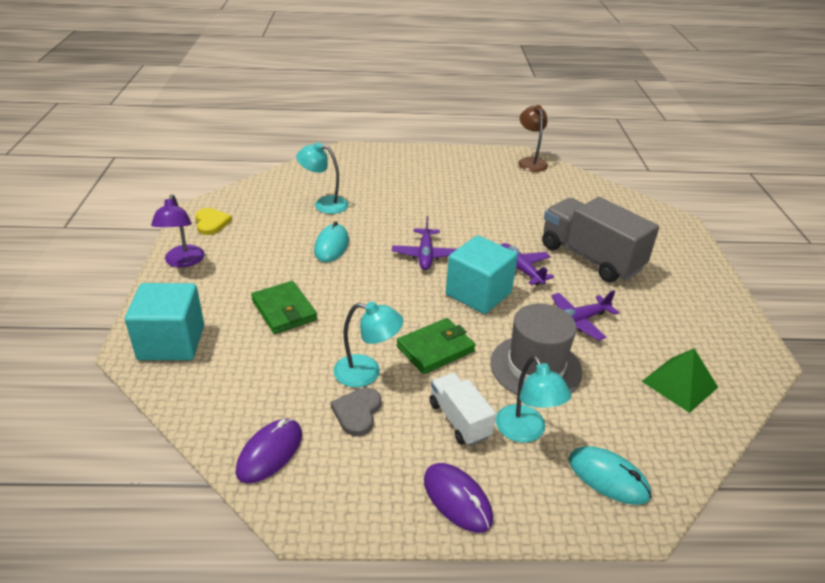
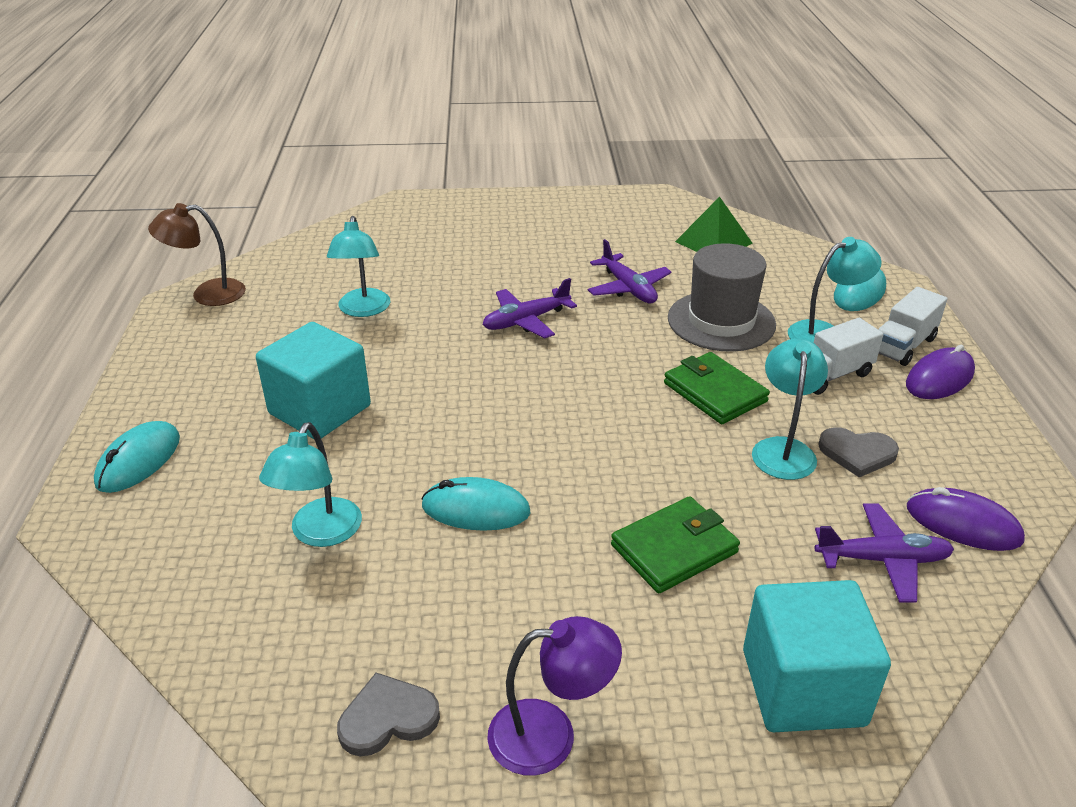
camera: 90 degrees left, 0 degrees up
(211, 223) = (388, 718): yellow heart -> grey heart
(383, 158) = (139, 460): none -> turquoise mouse
(425, 255) = (497, 402): purple plane -> purple plane (882, 560)
(478, 294) = (588, 356): turquoise cube -> turquoise cube (320, 410)
(511, 486) = (903, 345): none -> white truck
(523, 209) = (363, 310): none -> turquoise lamp
(590, 257) = (492, 268): grey truck -> none

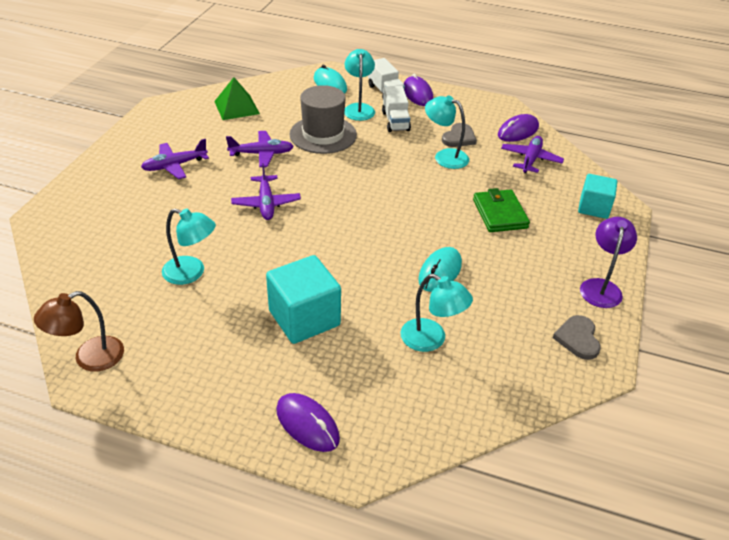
camera: 70 degrees left, 5 degrees up
(139, 460) = (307, 424): turquoise mouse -> purple mouse
(207, 294) = (89, 358): brown lamp -> brown lamp turned 45 degrees clockwise
(550, 241) = (174, 166): none -> purple plane
(715, 392) = (387, 160): green wallet -> none
(803, 687) = (594, 208): turquoise cube -> turquoise cube, size x0.65

